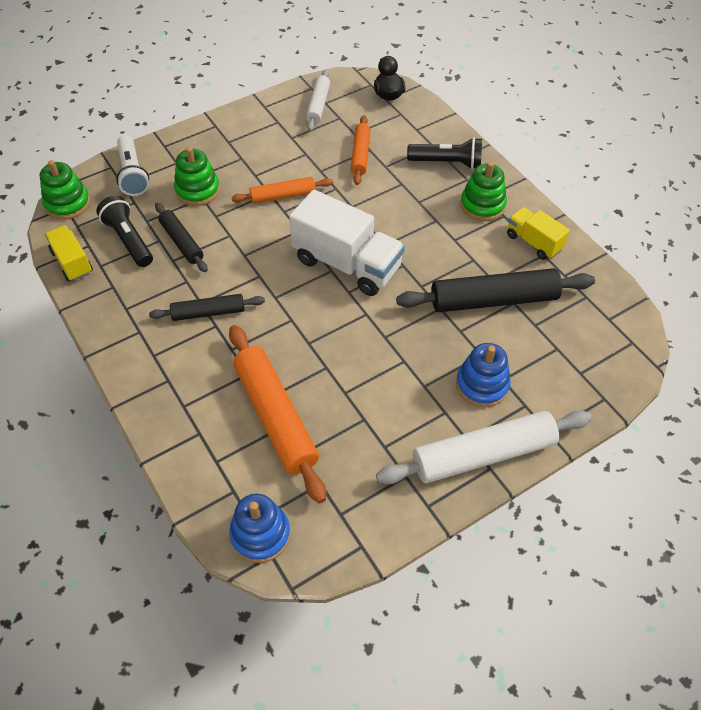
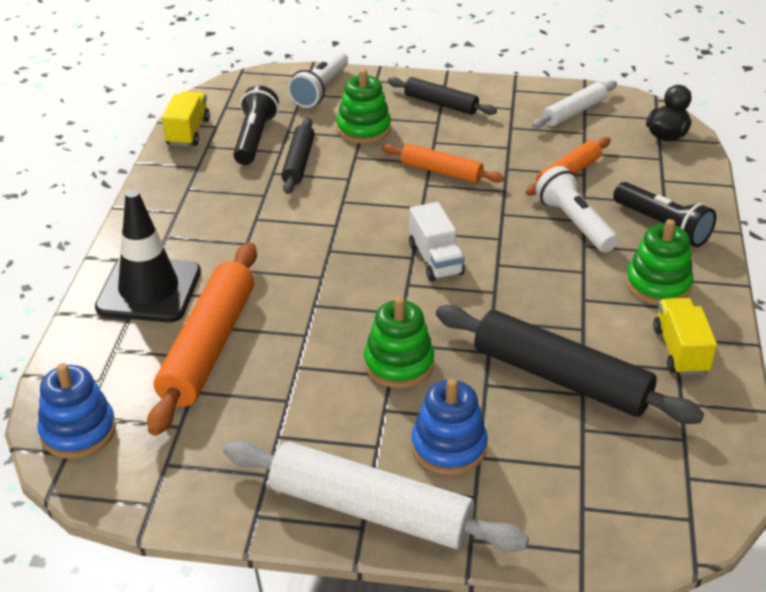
camera: 40 degrees right, 15 degrees down
(67, 204) = (238, 87): green stacking toy -> green stacking toy (399, 364)
(189, 403) = (149, 290): none -> black traffic cone
(208, 312) = (253, 229): black rolling pin -> black rolling pin (441, 104)
(347, 264) = (435, 260): white truck -> white truck, size x0.55
(399, 189) = (574, 223): none -> white flashlight

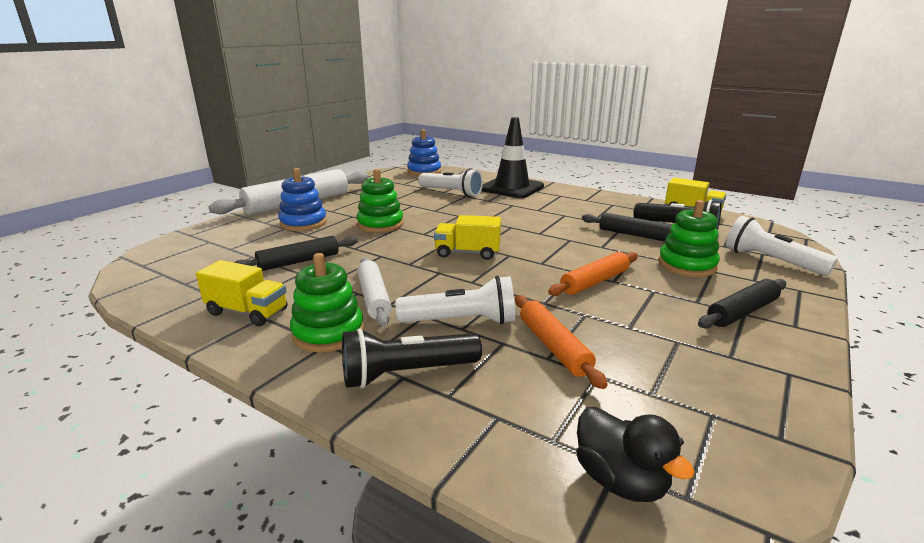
camera: 115 degrees right, 15 degrees down
(208, 346) = (451, 193): orange rolling pin -> white flashlight
(435, 260) = (467, 253): white truck -> yellow truck
(561, 378) = (299, 261): black rolling pin -> black rolling pin, size x0.57
(574, 112) = (716, 405): white rolling pin -> white rolling pin (374, 298)

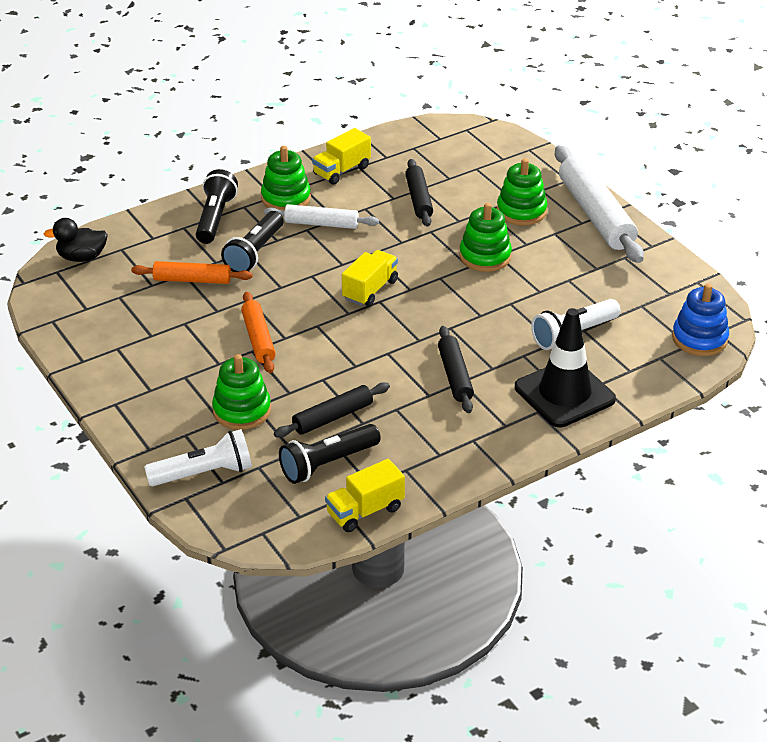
camera: 115 degrees right, 15 degrees up
(303, 223) = (521, 211): blue stacking toy -> green stacking toy
(461, 321) = (255, 253): white flashlight -> black flashlight
(742, 312) = (151, 389): black rolling pin -> black rolling pin (455, 376)

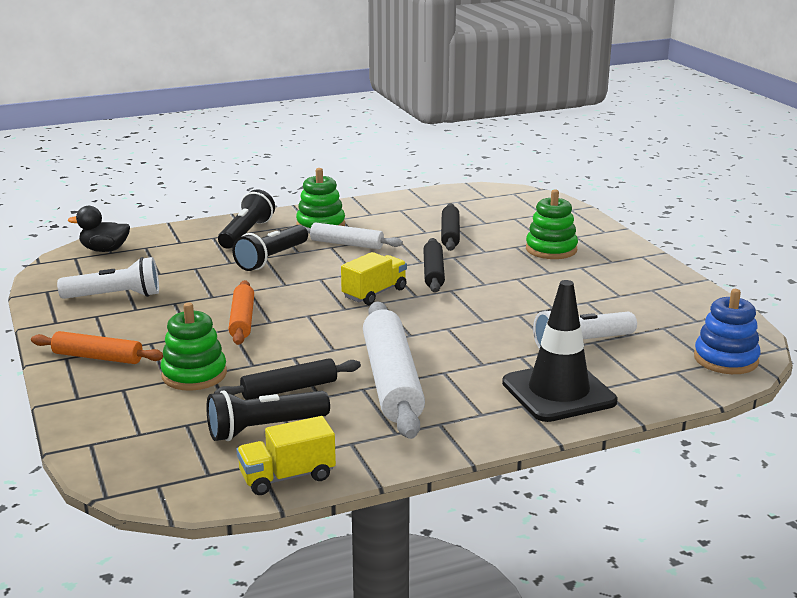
camera: 10 degrees right, 15 degrees down
(192, 280) = (200, 273): orange rolling pin -> orange rolling pin (98, 357)
(204, 473) = (123, 424): white flashlight -> white flashlight (115, 296)
(341, 171) = (383, 211): yellow truck -> none
(455, 376) = (438, 366): black rolling pin -> black rolling pin (433, 272)
(485, 256) = (503, 278): green stacking toy -> none
(595, 214) = (628, 257): white rolling pin -> white rolling pin (391, 381)

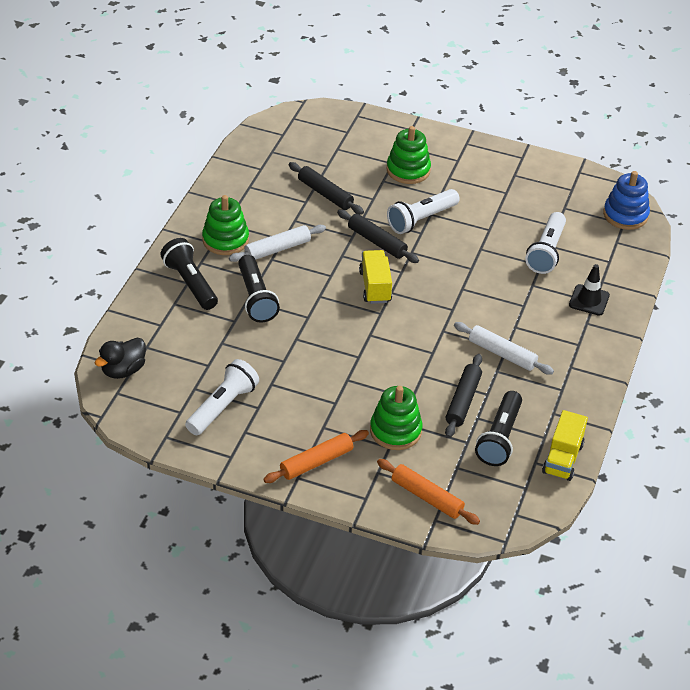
camera: 50 degrees left, 20 degrees up
(242, 320) = (341, 368): orange rolling pin -> orange rolling pin (427, 497)
(391, 381) = (502, 354): white rolling pin -> white rolling pin, size x0.57
(501, 277) = (421, 219): none -> white flashlight
(558, 392) = (589, 300): black traffic cone -> black traffic cone, size x0.54

